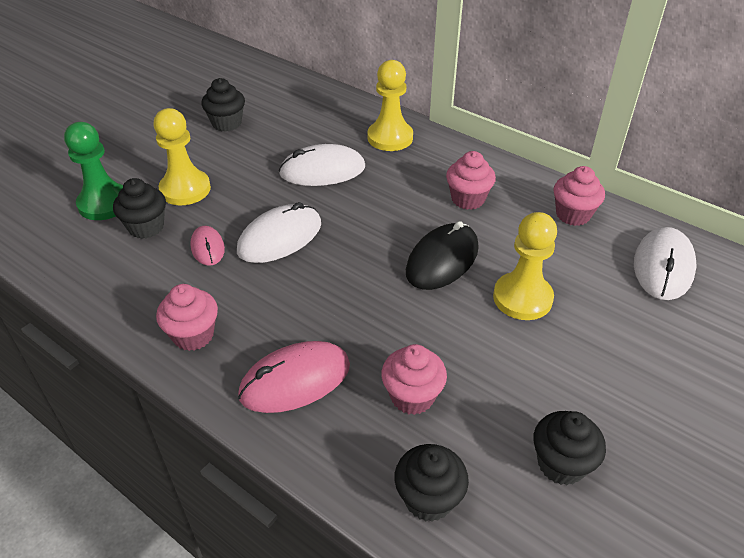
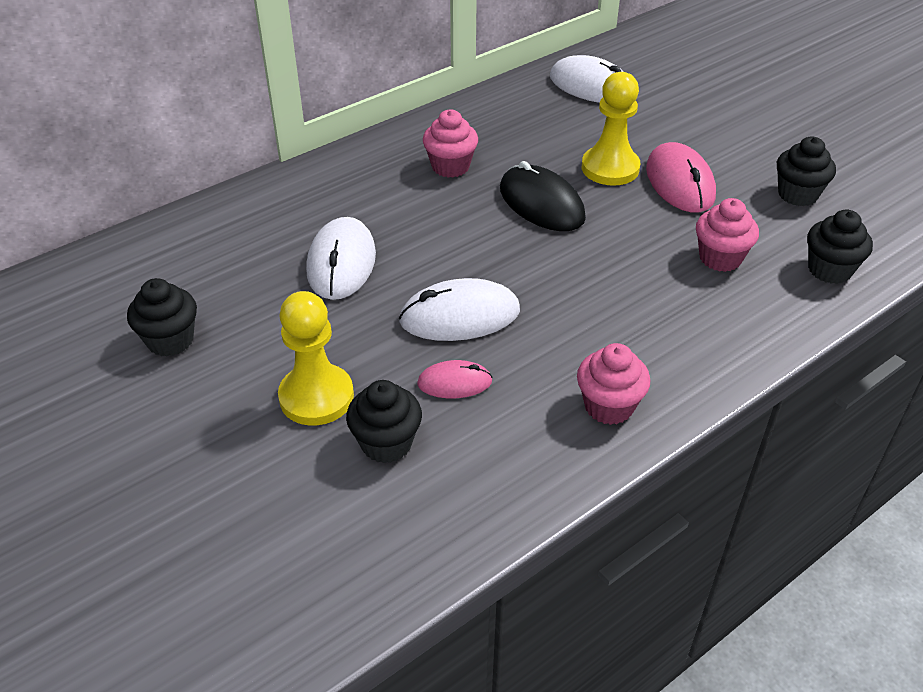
camera: 75 degrees left, 0 degrees up
(104, 203) = (307, 492): green pawn -> none
(280, 237) = (460, 316): white mouse -> white mouse turned 75 degrees counterclockwise
(295, 380) = (689, 331): pink mouse -> pink mouse (680, 182)
(390, 138) = (303, 197): yellow pawn -> none
(573, 215) = (503, 111): pink cupcake -> none

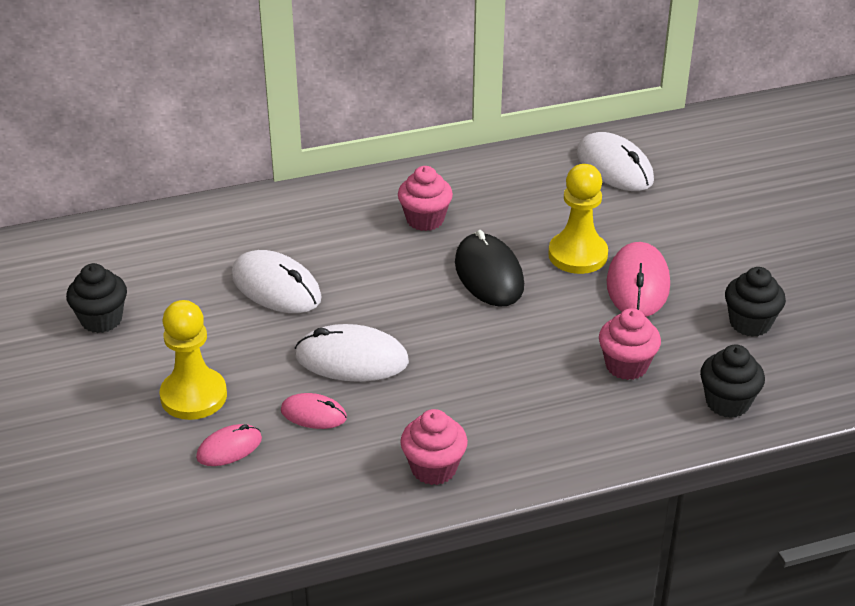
camera: 20 degrees right, 5 degrees down
(341, 262) = (276, 287): white mouse -> white mouse turned 75 degrees counterclockwise
(386, 443) = (229, 448): black cupcake -> pink mouse

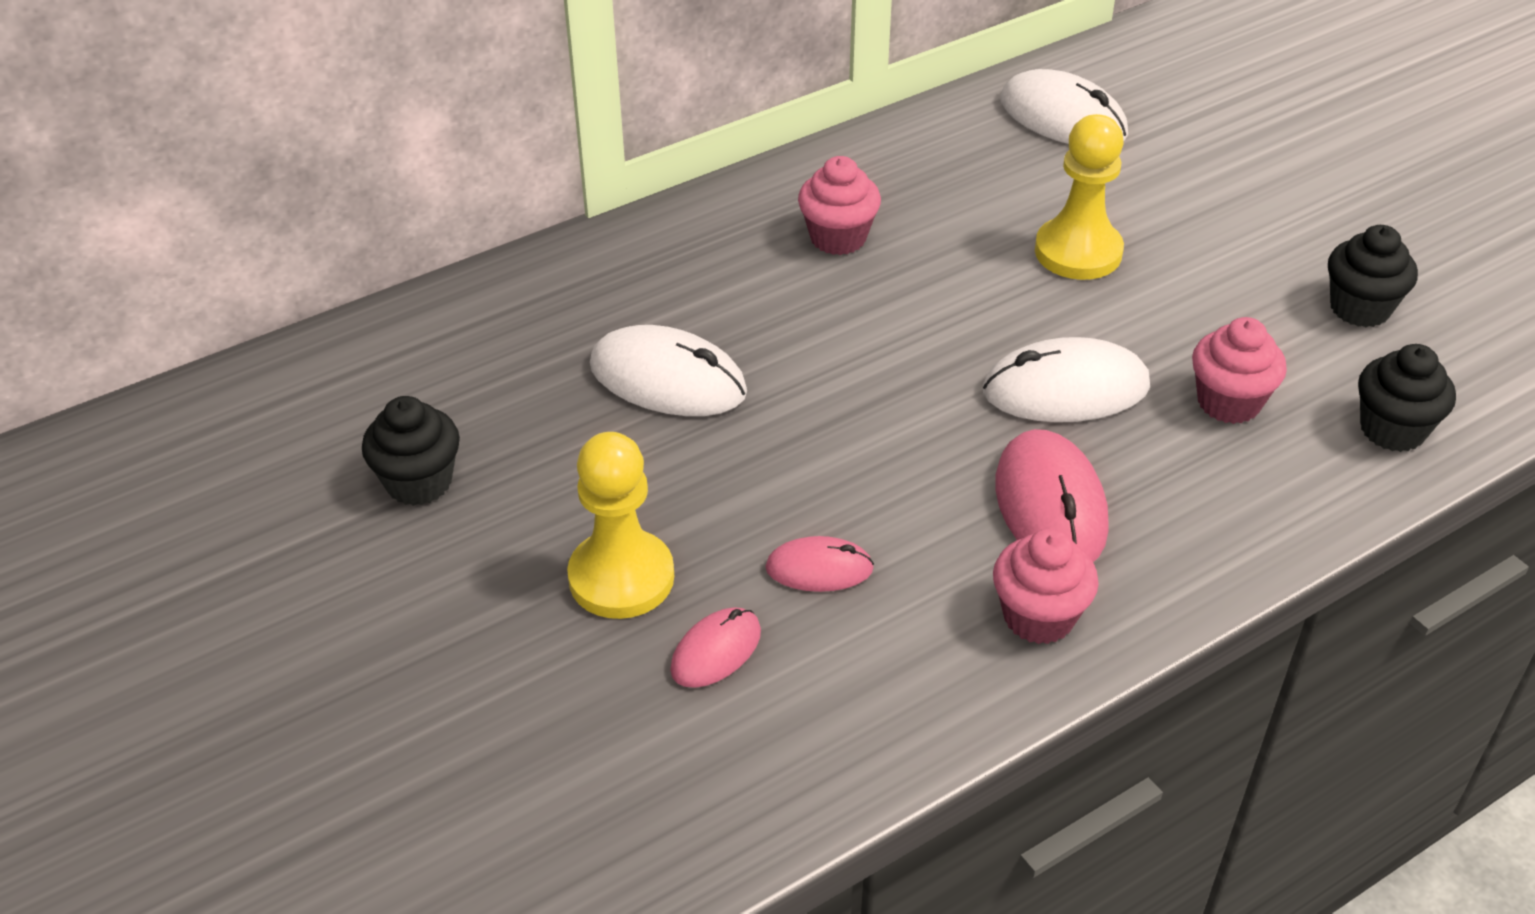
camera: 15 degrees left, 5 degrees up
(351, 359) = (834, 469): white mouse -> white mouse (1065, 389)
(489, 274) = (969, 303): black mouse -> none
(638, 284) = (1181, 280): pink mouse -> pink mouse (1050, 505)

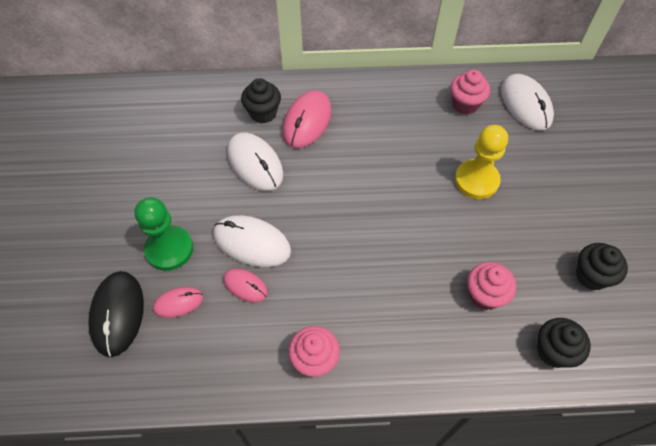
camera: 30 degrees right, 15 degrees up
(419, 482) = (131, 166): black cupcake -> black cupcake (263, 113)
(610, 723) = (117, 314): none -> black mouse
(621, 577) = (169, 249): yellow pawn -> green pawn
(838, 238) = (375, 125): pink cupcake -> pink cupcake (465, 104)
(1050, 505) = (362, 306): pink mouse -> pink mouse (307, 121)
(1065, 389) = (415, 250): white mouse -> white mouse (252, 243)

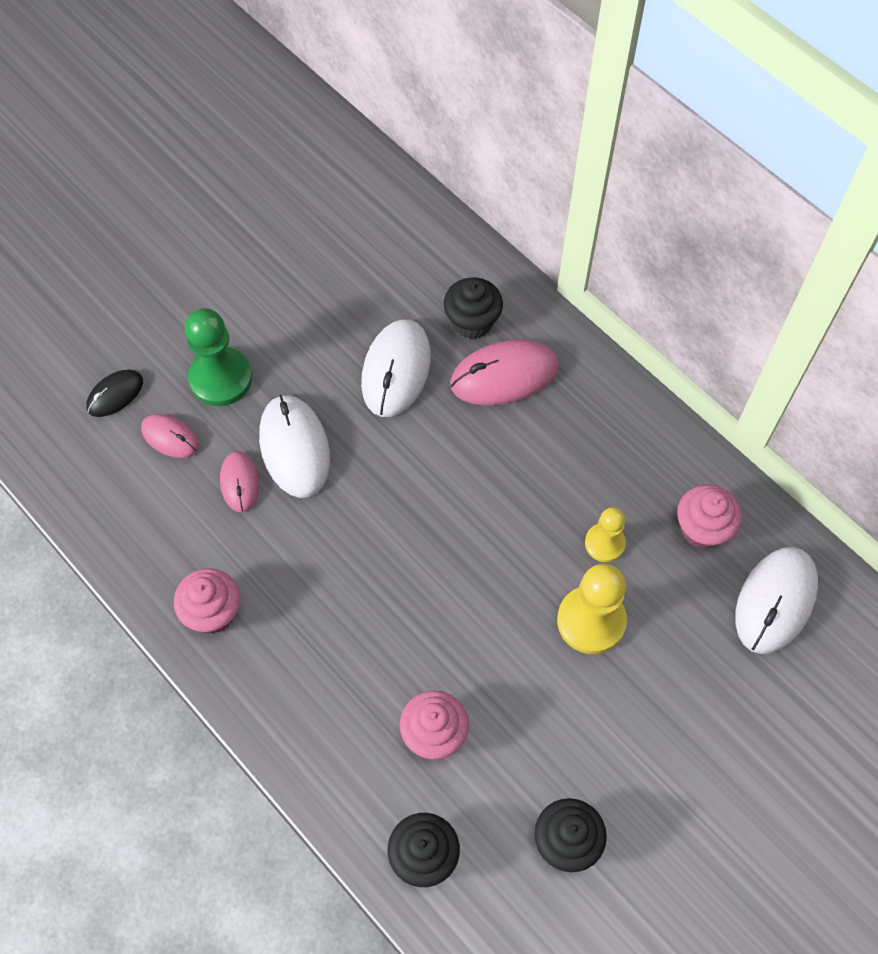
camera: 50 degrees right, 5 degrees up
(117, 314) = (115, 394): black mouse -> black mouse, size x0.57
(439, 146) = (604, 543): none -> yellow pawn

